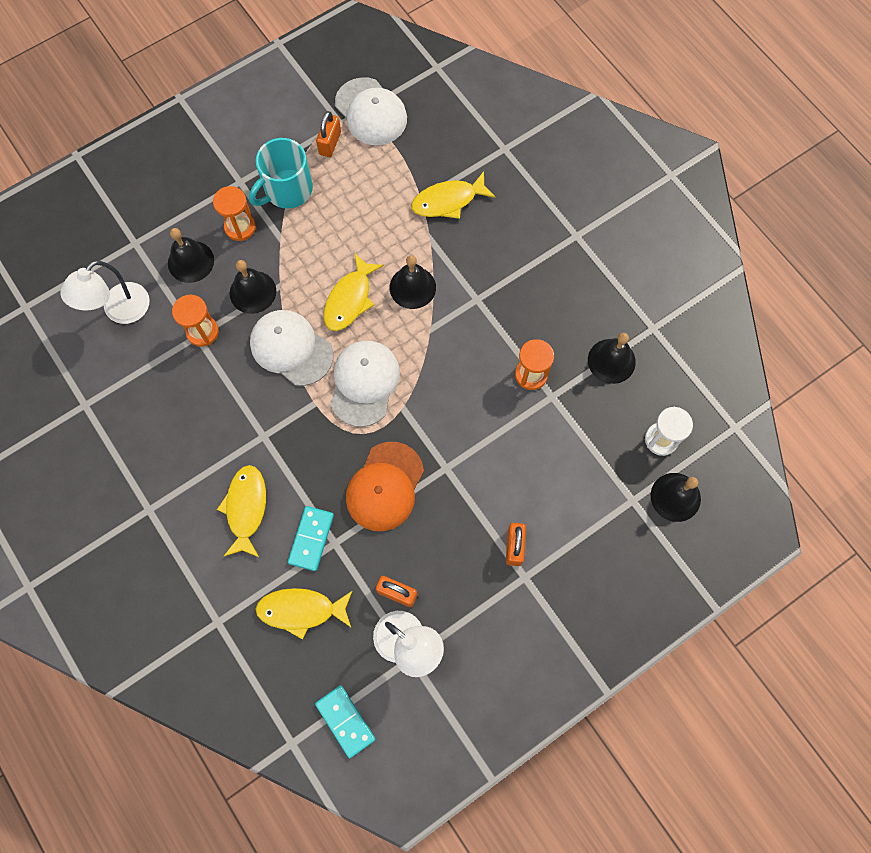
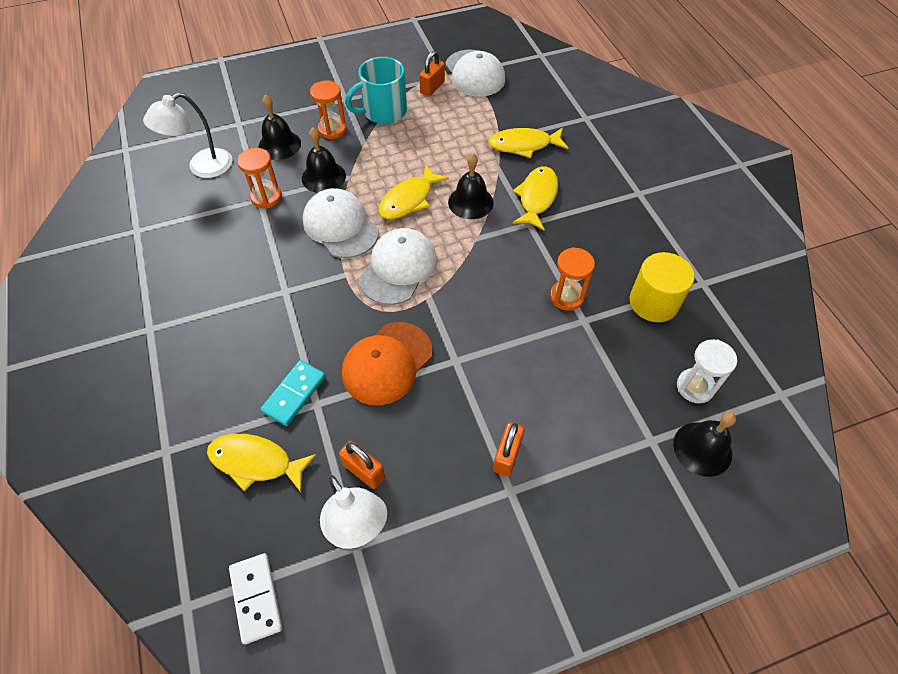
camera: 15 degrees right, 15 degrees down
(246, 508) = (242, 350): yellow fish -> yellow fish (536, 197)
(345, 721) = (256, 598): turquoise domino -> white domino
(611, 361) = (653, 302): black bell -> yellow cylinder

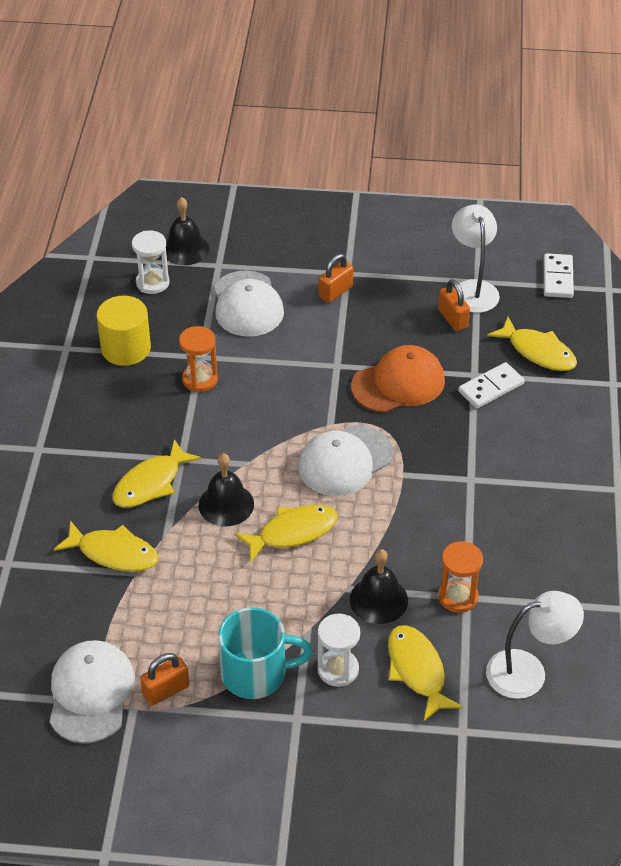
camera: 155 degrees left, 10 degrees down
(279, 145) = (417, 670): black bell -> yellow fish
(294, 394) = (491, 388): turquoise domino -> white domino
(332, 129) = (338, 669): orange hourglass -> white hourglass
(340, 226) = (385, 528): white cap -> white cap (247, 304)

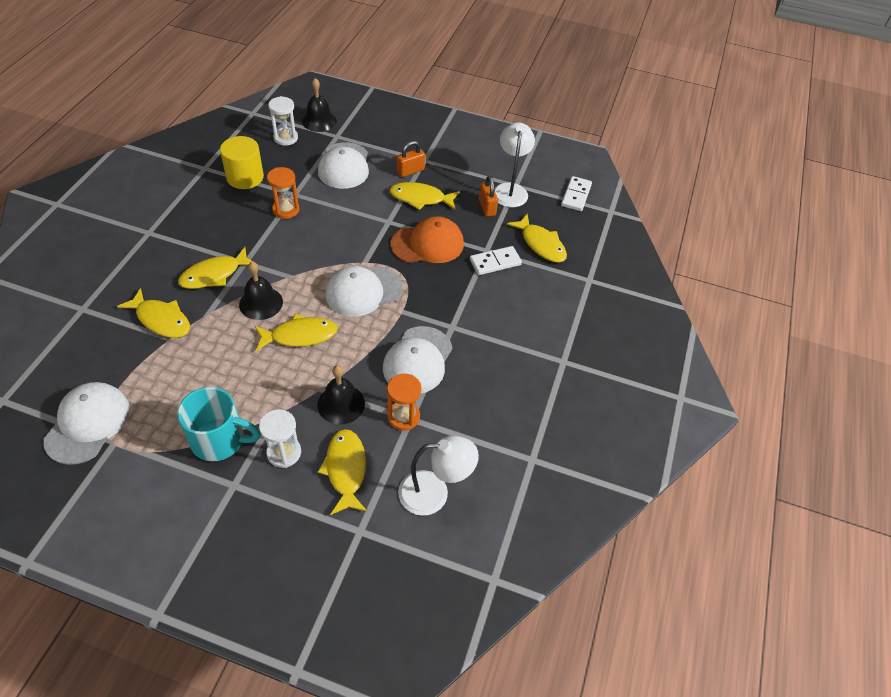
camera: 10 degrees right, 5 degrees up
(166, 691) = (144, 436): orange padlock -> none
(364, 326) = (420, 198): none -> yellow fish
(447, 528) = (418, 360): none -> white cap

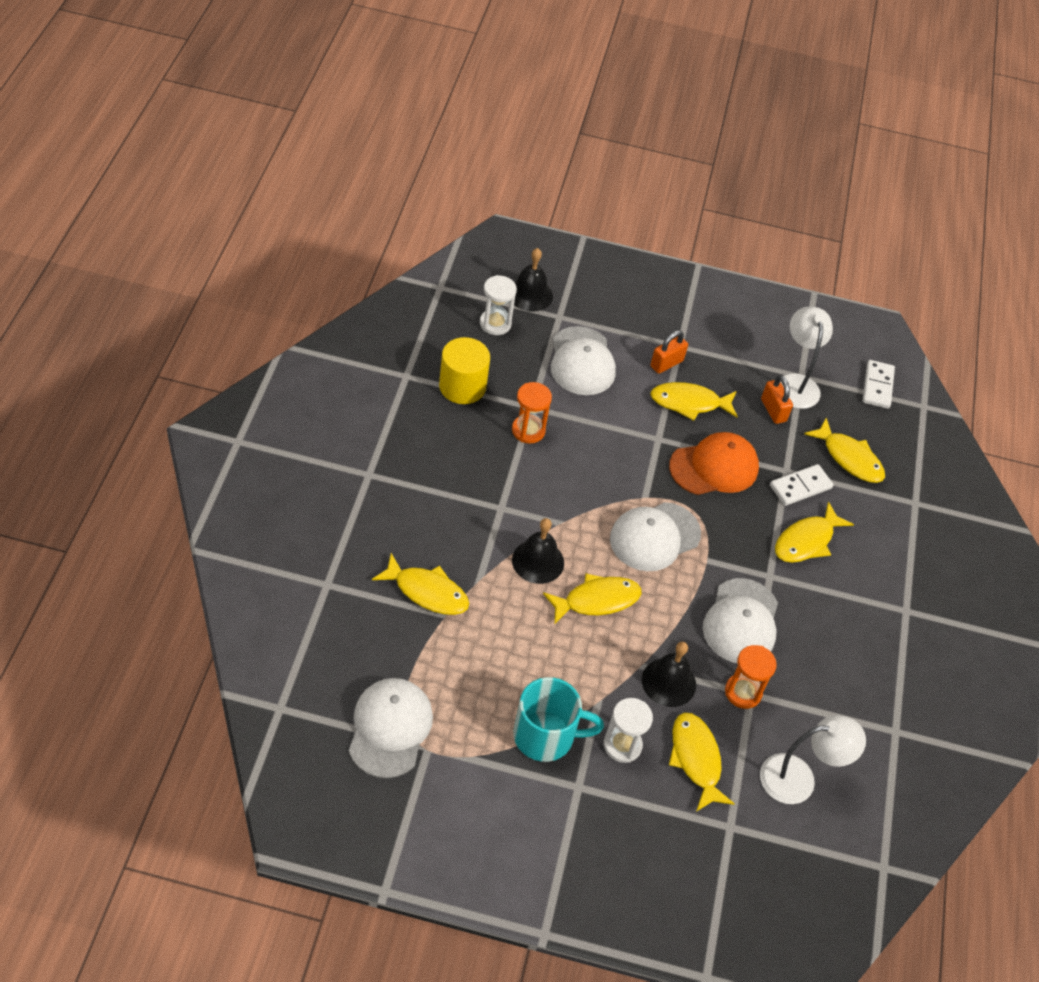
camera: 10 degrees left, 0 degrees up
(214, 275) = (470, 527): yellow fish -> yellow fish (806, 541)

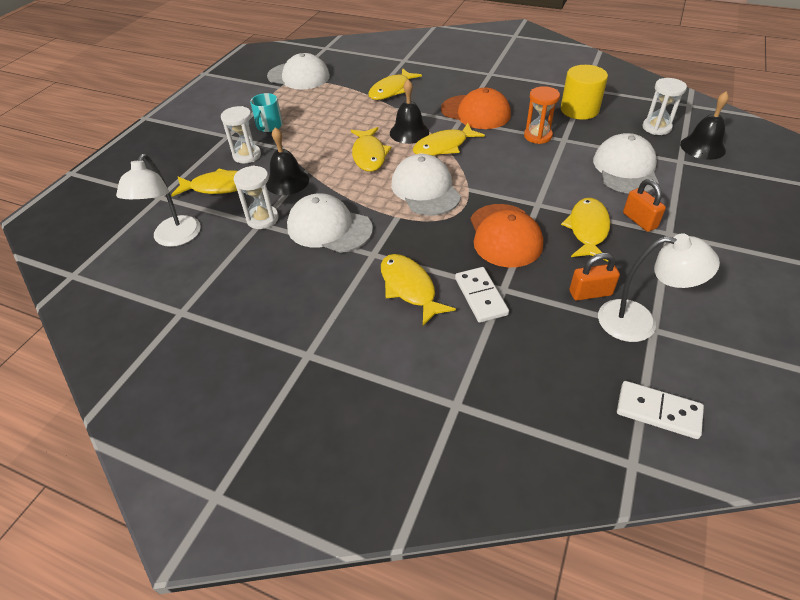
camera: 110 degrees right, 5 degrees down
(479, 491) = (476, 112): none -> orange cap
(546, 736) = (269, 126): turquoise mug -> turquoise mug, size x0.64
(582, 361) = (625, 169): white cap -> white cap turned 90 degrees clockwise
(743, 692) = (262, 219): orange hourglass -> white hourglass
(849, 458) = (525, 350): yellow fish -> yellow fish (443, 146)

